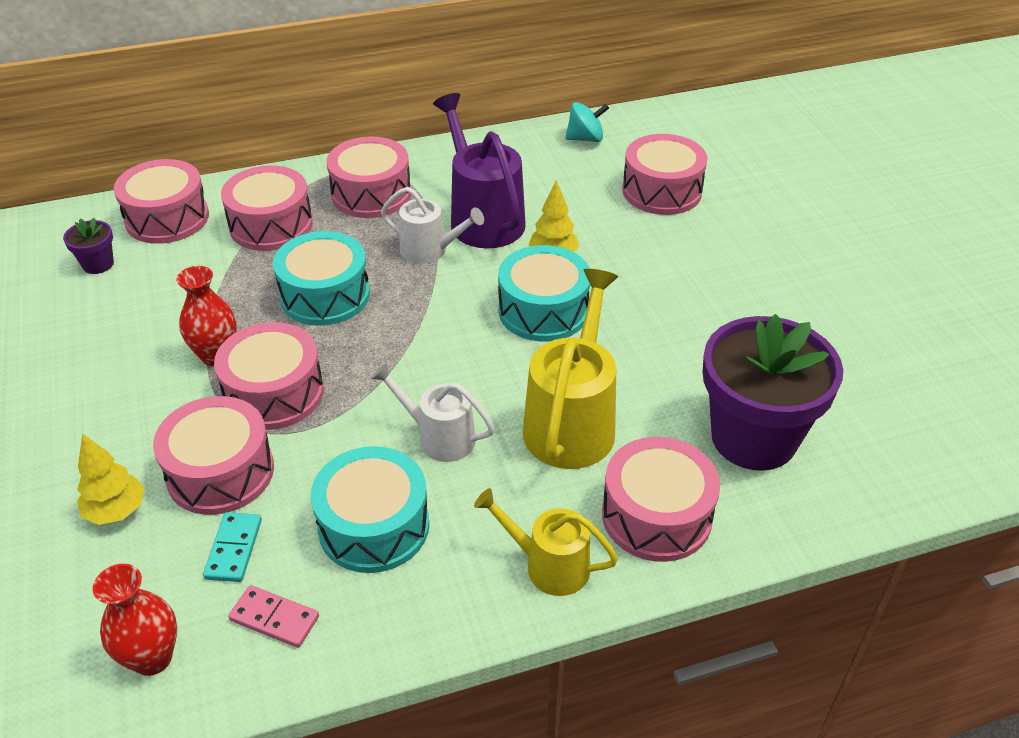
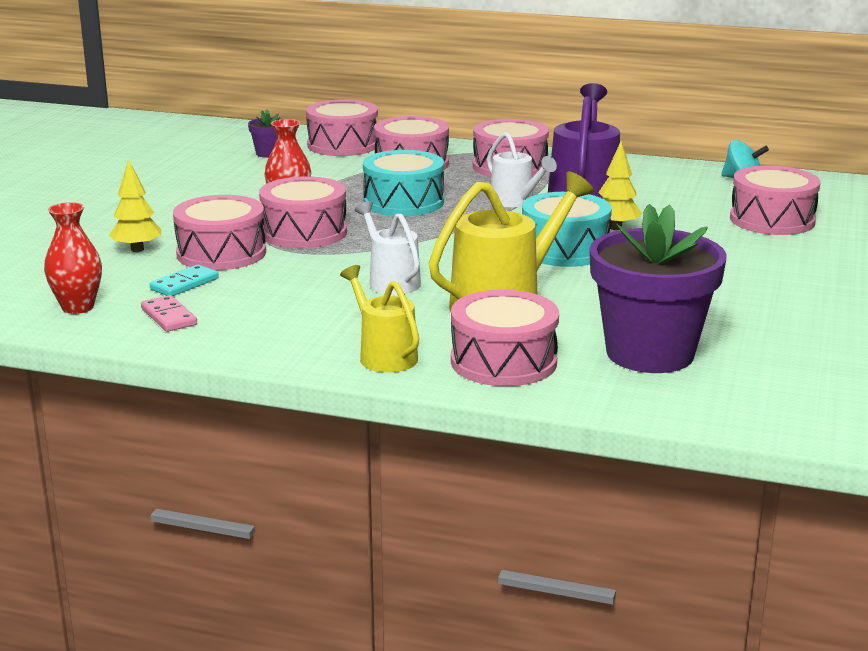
camera: 35 degrees right, 20 degrees down
(374, 526) = (287, 302): turquoise drum -> none

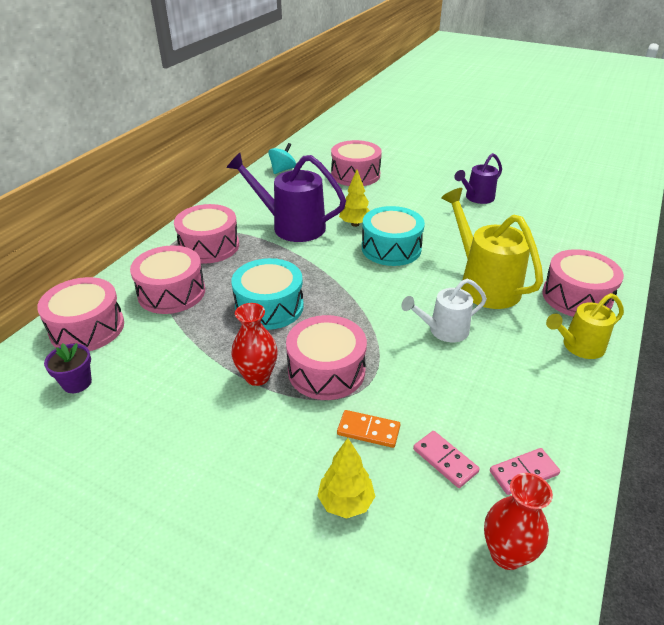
camera: 80 degrees left, 15 degrees up
(184, 284) = (445, 460): turquoise domino -> pink domino
(221, 253) = (368, 431): pink drum -> orange domino
(516, 202) = (290, 254): white watering can -> none
(650, 353) = (553, 245): purple flower pot -> none
(771, 301) = (476, 198): none -> purple watering can

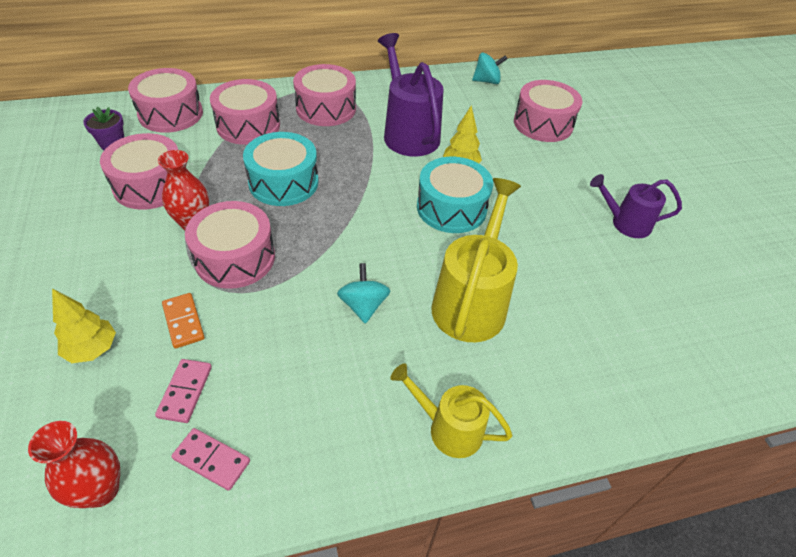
camera: 45 degrees right, 10 degrees up
(443, 330) = (363, 306): white watering can -> turquoise spinning top
(576, 297) = (539, 390): pink drum -> pink drum (150, 185)

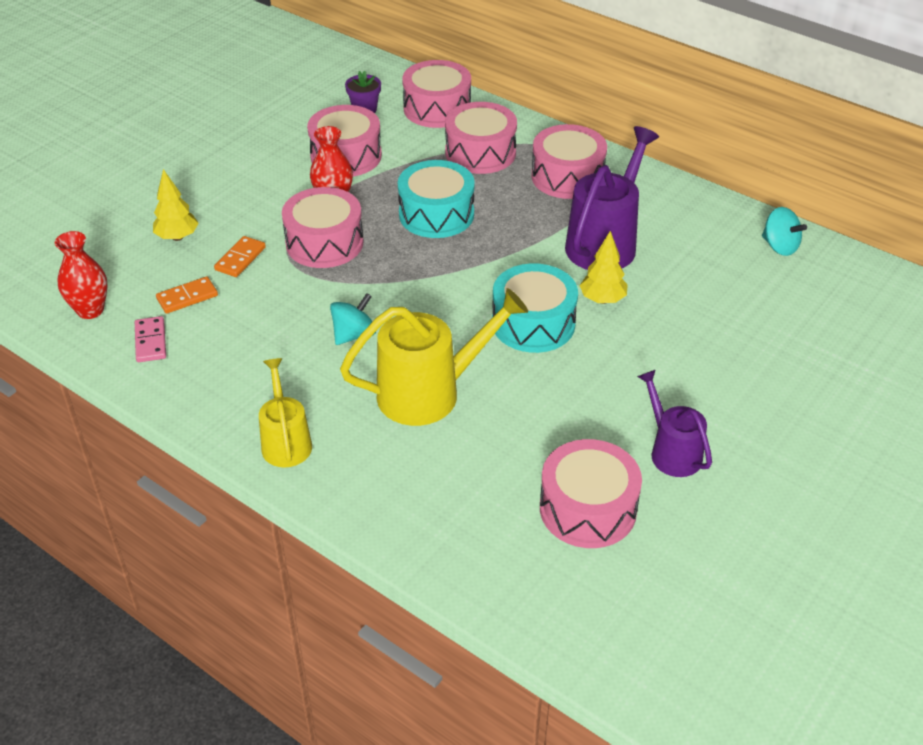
camera: 55 degrees right, 5 degrees down
(185, 392) = (187, 297): pink domino -> orange domino
(543, 124) = (762, 321): pink drum -> pink drum (588, 509)

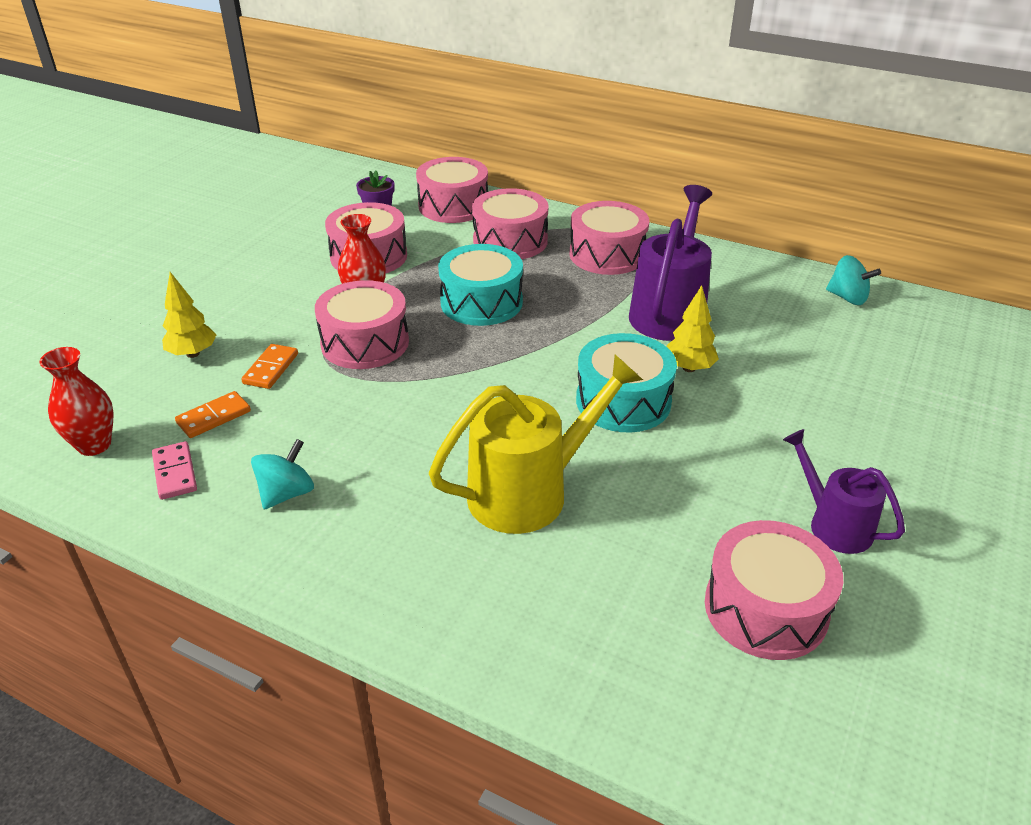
camera: 10 degrees left, 5 degrees down
(285, 441) = (367, 574): yellow watering can -> none
(354, 335) = (422, 436): turquoise spinning top -> turquoise spinning top (286, 493)

